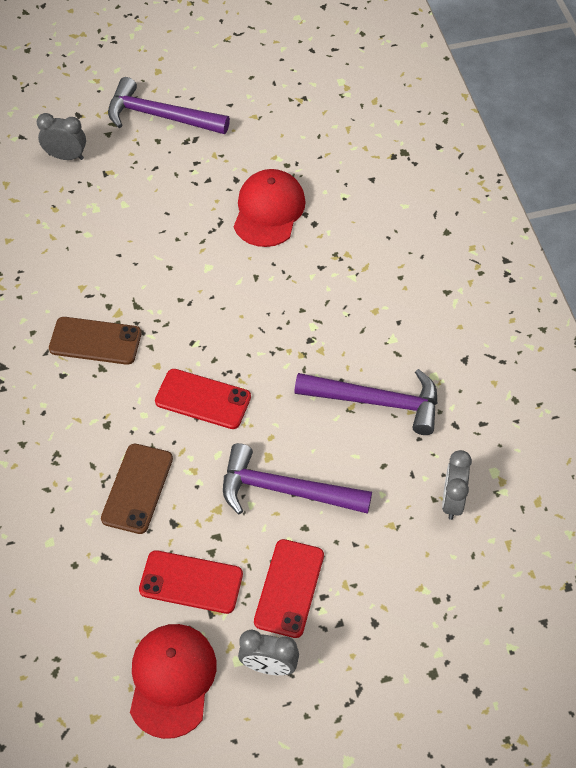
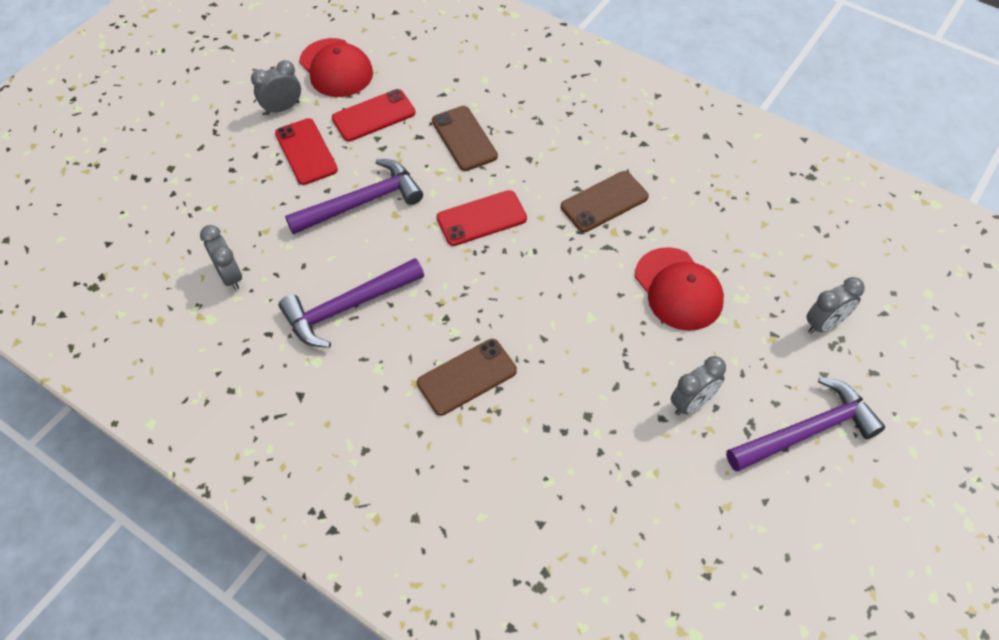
camera: 140 degrees right, 0 degrees up
(207, 174) = (692, 403): none -> grey clock
(268, 210) = (599, 409): red cap -> red cap (678, 289)
(335, 289) = (467, 377): none -> brown phone

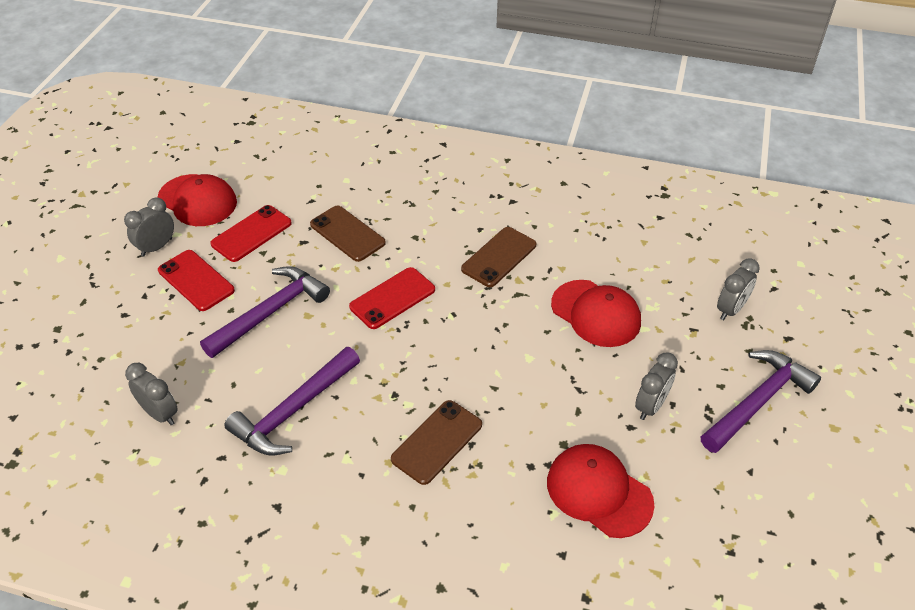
camera: 20 degrees left, 10 degrees down
(601, 474) = (599, 492): none -> red cap

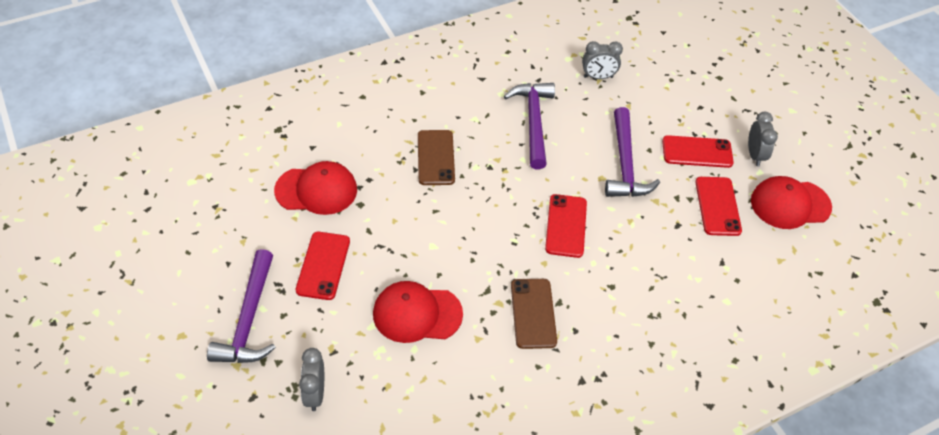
camera: 135 degrees right, 5 degrees up
(347, 233) = (659, 253): brown phone -> none
(650, 406) = (323, 265): grey clock -> red phone

